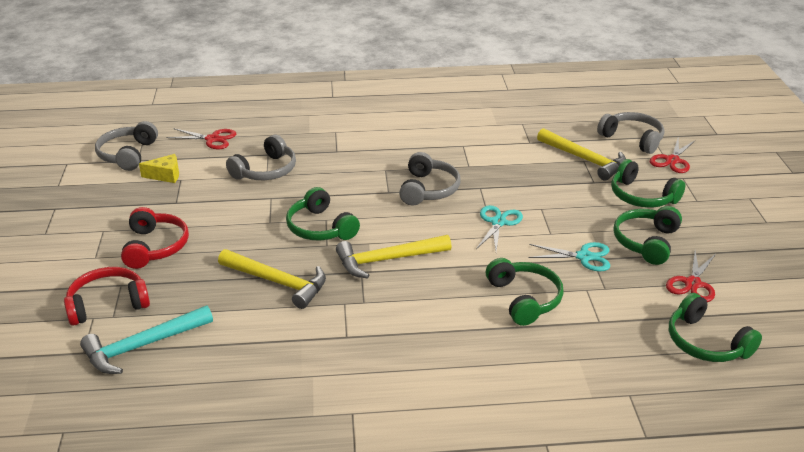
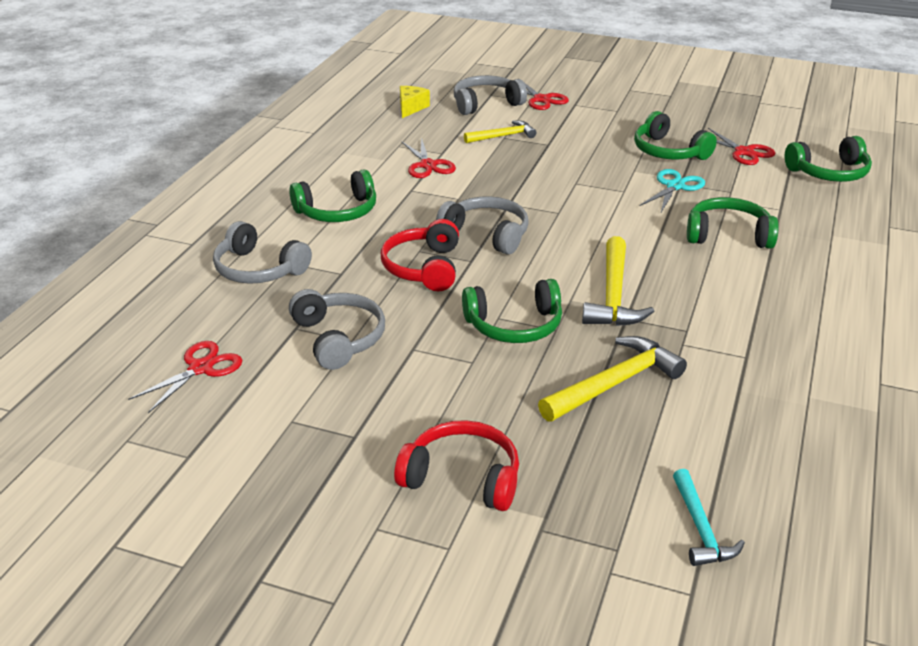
camera: 65 degrees left, 0 degrees up
(108, 304) = (584, 550): red headphones -> red headphones (423, 268)
(127, 154) = (158, 465): grey headphones -> grey headphones (258, 269)
(143, 346) = (701, 528): turquoise hammer -> turquoise hammer, size x0.64
(165, 175) = (266, 434): yellow cheese -> yellow cheese (411, 108)
(498, 222) = (585, 212): turquoise scissors -> none
(505, 142) = (428, 165): none -> red scissors
(585, 159) = (503, 136): yellow hammer -> yellow hammer, size x0.64
(642, 196) = (592, 131): green headphones -> green headphones (337, 211)

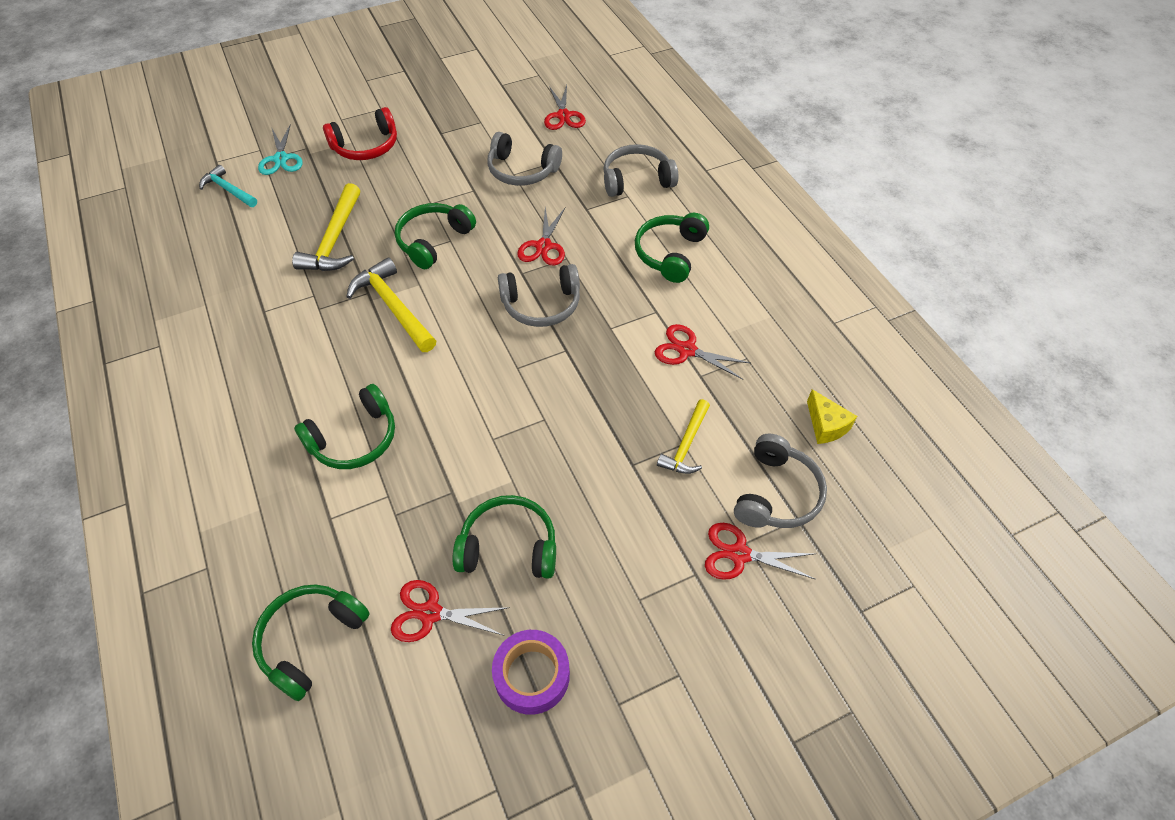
camera: 135 degrees right, 20 degrees up
(423, 268) = (543, 246): red headphones -> red scissors
(675, 186) = (453, 482): turquoise scissors -> turquoise scissors (281, 159)
(706, 116) = (532, 675): none -> purple tape

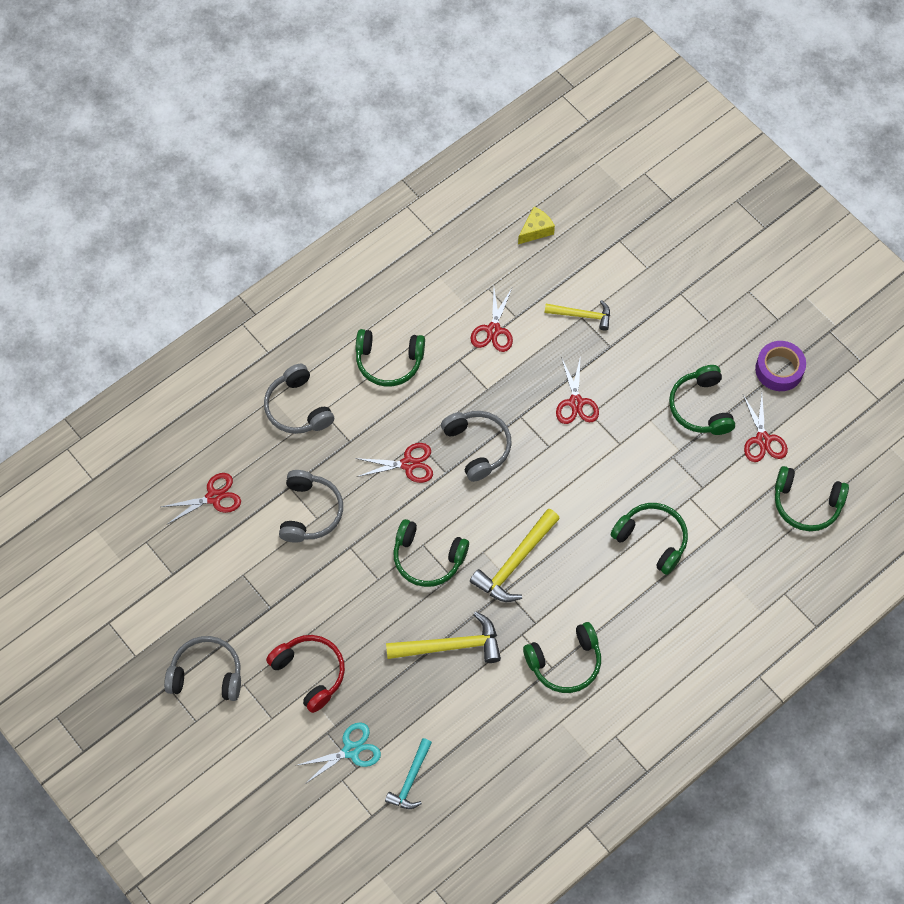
camera: 105 degrees left, 10 degrees up
(262, 323) = (565, 662): none -> green headphones
(739, 554) = (657, 270): red scissors -> red scissors (576, 403)
(776, 494) = (603, 254): grey headphones -> grey headphones (206, 674)

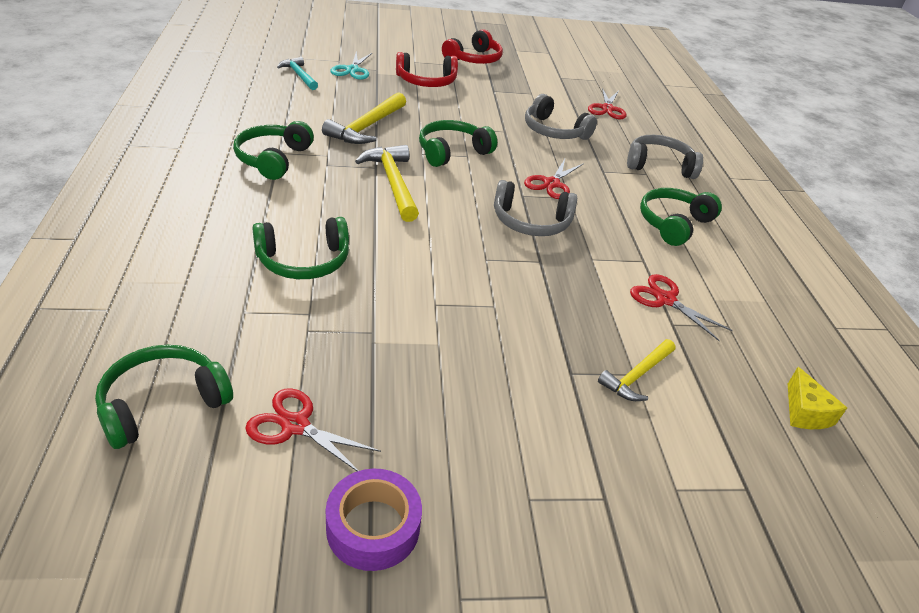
camera: 120 degrees right, 25 degrees down
(206, 674) = (474, 59): grey headphones -> red headphones
(576, 403) = (519, 303): red scissors -> none
(700, 407) = (407, 397): green headphones -> none

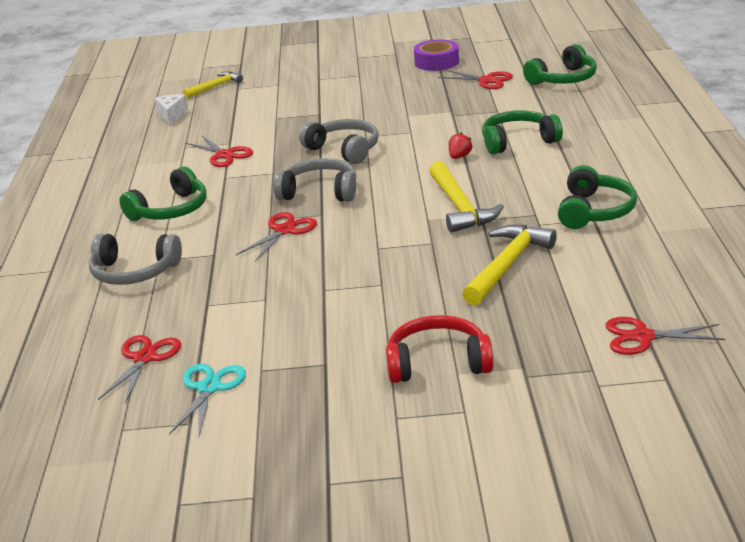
camera: 170 degrees left, 10 degrees down
(299, 75) = (642, 337): turquoise hammer -> red scissors
(352, 70) = (566, 366): turquoise scissors -> turquoise scissors (209, 388)
(380, 247) = (459, 157): none -> red strawberry
(452, 152) = (396, 249): green headphones -> none
(474, 59) = (349, 443): red headphones -> none
(554, 131) = (252, 301): grey headphones -> grey headphones (344, 150)
(637, 376) = (274, 117): yellow hammer -> yellow hammer (215, 87)
(805, 412) = (172, 115): yellow cheese -> white cheese

